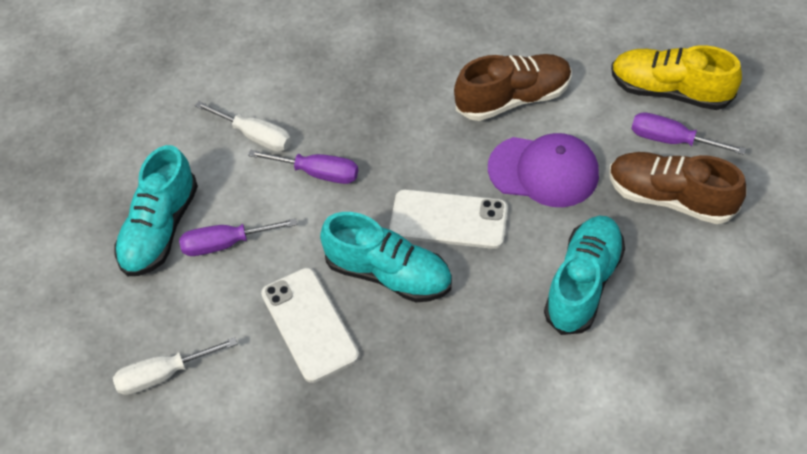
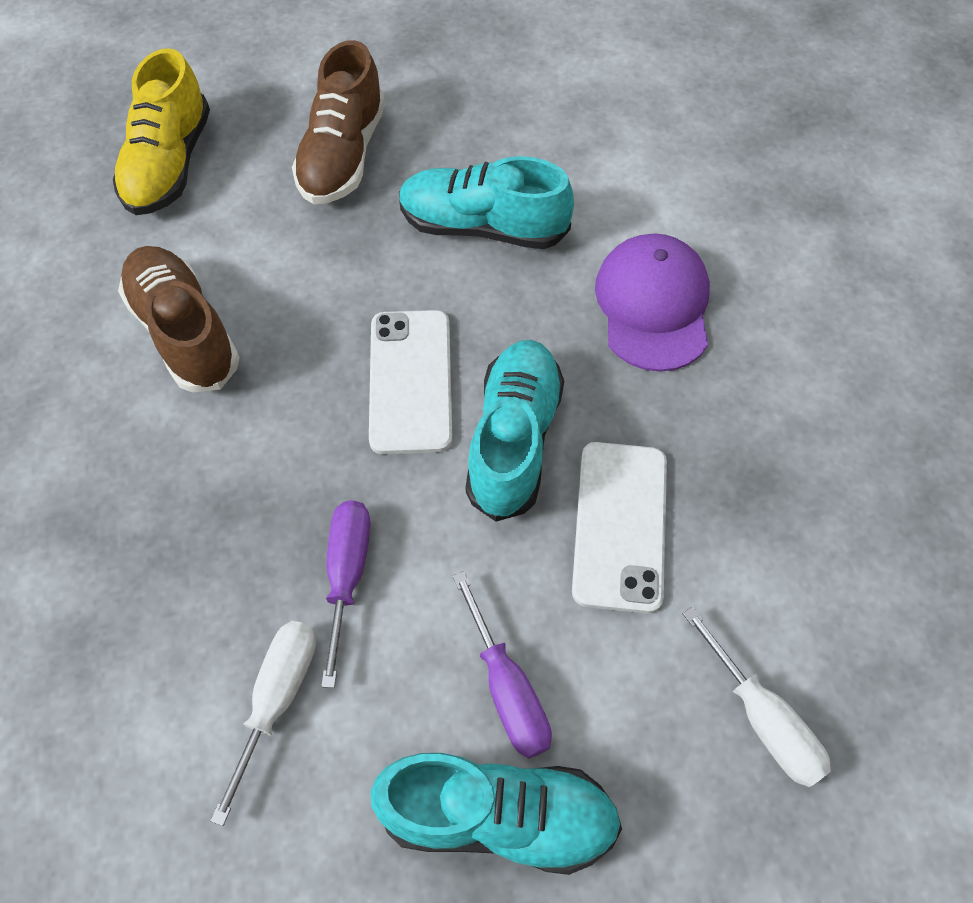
camera: 105 degrees left, 5 degrees up
(309, 324) = (620, 525): white phone -> white phone turned 45 degrees counterclockwise
(544, 171) = (314, 283): purple cap -> purple cap (653, 305)
(671, 140) = (252, 159): purple screwdriver -> none

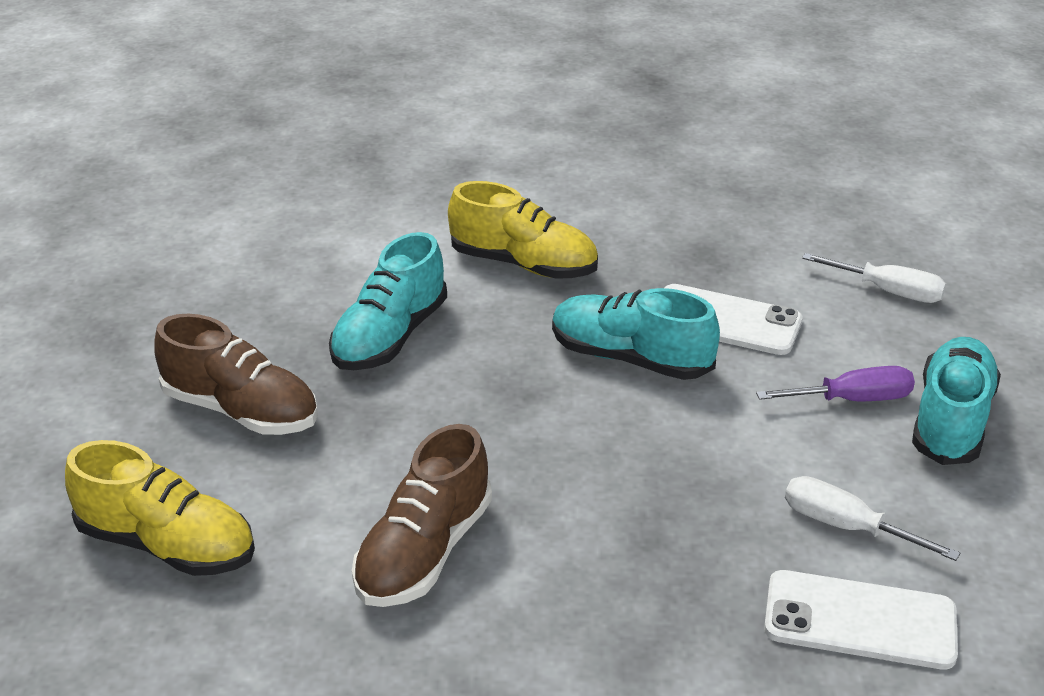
camera: 75 degrees left, 25 degrees down
(185, 332) = (424, 552): brown shoe -> brown shoe turned 45 degrees counterclockwise
(347, 575) = (737, 471): purple screwdriver -> none
(411, 381) = (548, 406): white phone -> white phone (860, 620)
(653, 305) = (523, 264): purple cap -> yellow shoe
(762, 719) = (888, 291): white screwdriver -> white screwdriver turned 45 degrees clockwise

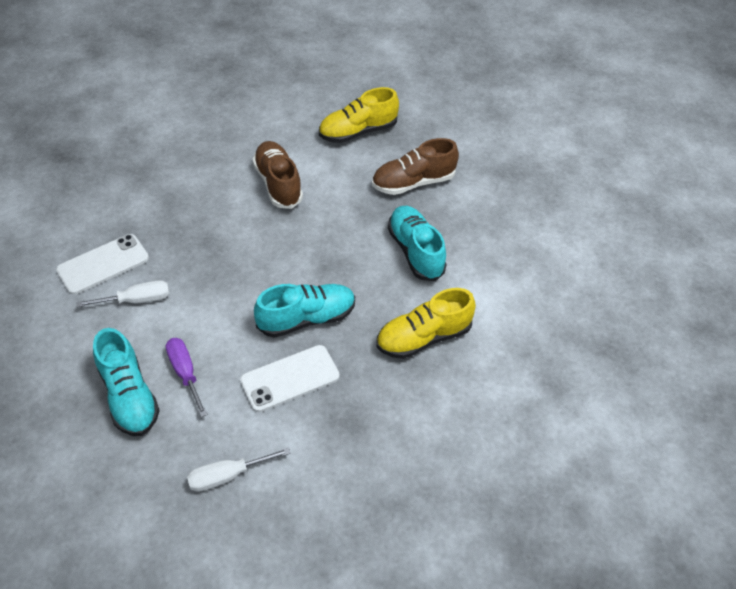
camera: 130 degrees right, 15 degrees up
(852, 400) = (185, 373): purple screwdriver -> purple screwdriver turned 120 degrees clockwise

